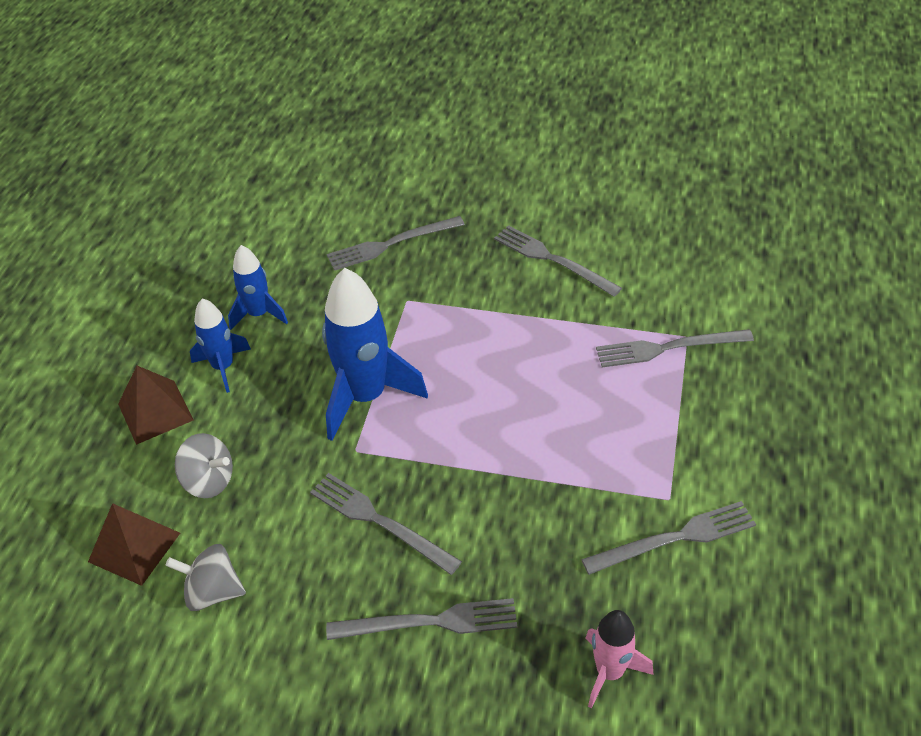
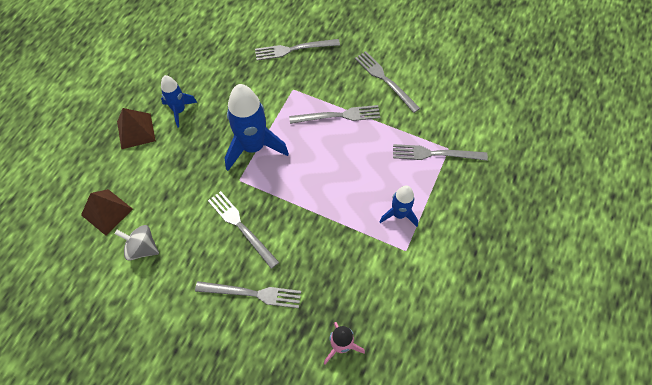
camera: 10 degrees right, 15 degrees up
(209, 481) = (155, 181): grey spinning top -> none
(259, 314) = (207, 80): blue rocket -> blue rocket (399, 214)
(675, 538) = (401, 275): grey fork -> grey fork (338, 116)

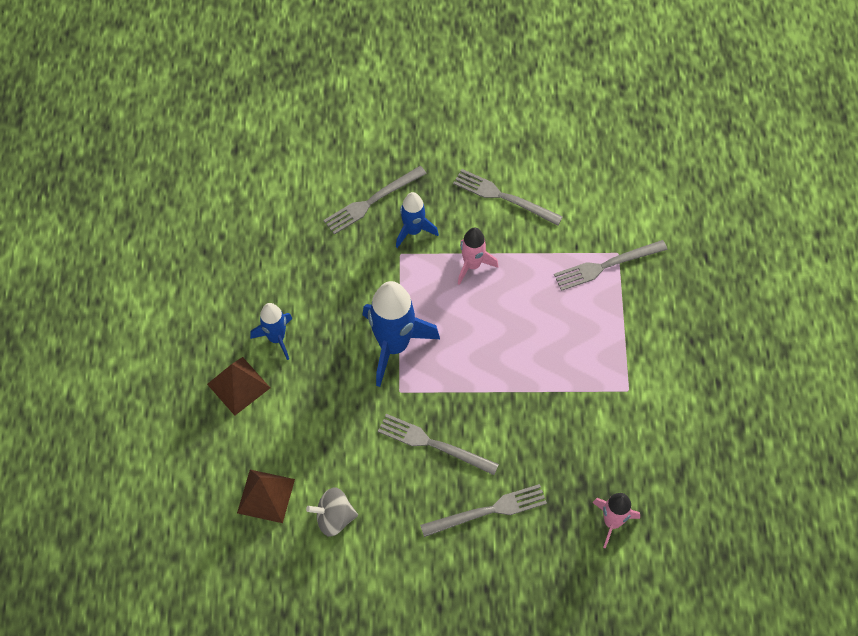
camera: 25 degrees left, 0 degrees up
(338, 116) = (472, 265): grey fork -> pink rocket
(399, 214) = (601, 353): blue rocket -> blue rocket (413, 231)

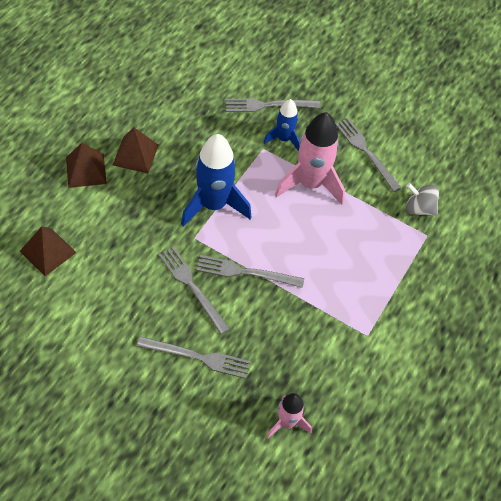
camera: 25 degrees right, 5 degrees down
(276, 338) = (135, 155): blue rocket -> brown pyramid
(334, 518) = (83, 294): grey spinning top -> grey spinning top (419, 209)
(472, 265) = (310, 184): pink rocket -> pink rocket, size x1.76
(606, 265) = (412, 239): grey fork -> grey fork (245, 272)

